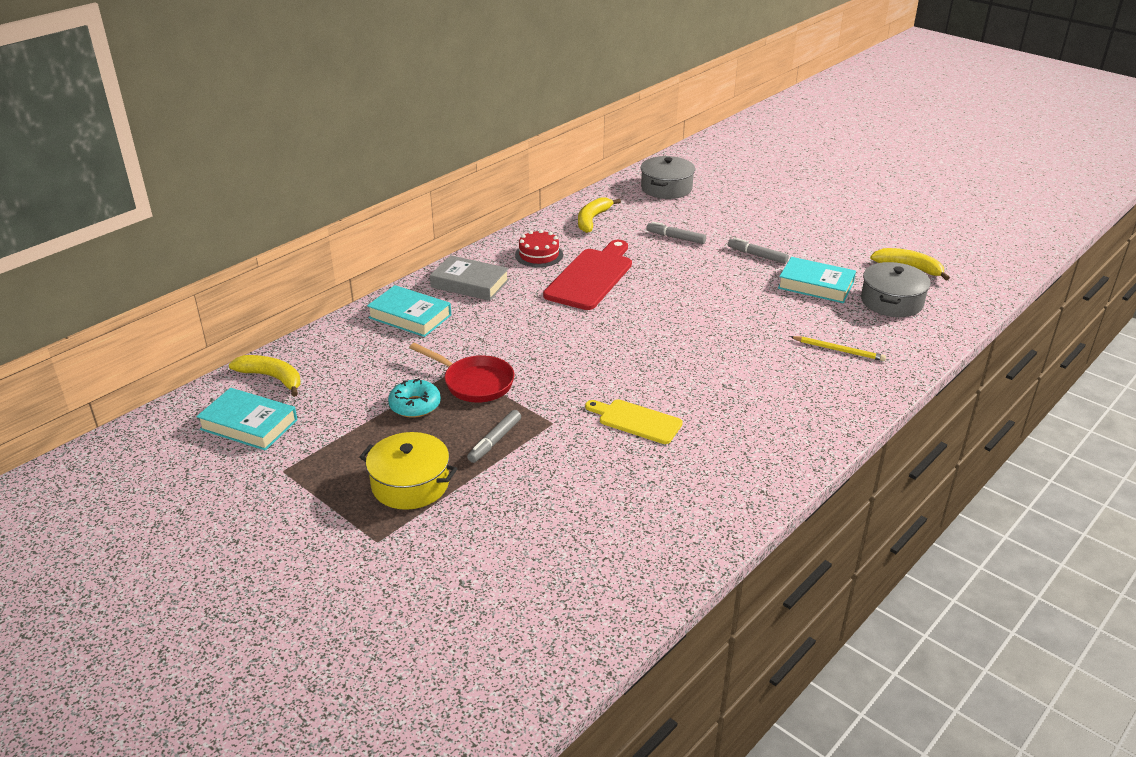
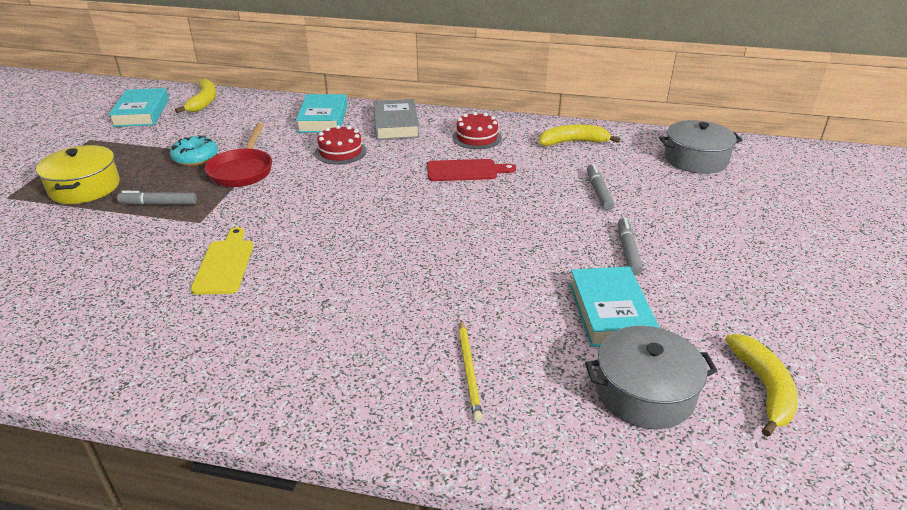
camera: 60 degrees right, 0 degrees up
(493, 324) = (340, 152): none -> red cake
(591, 277) = (465, 171): red cutting board -> red cutting board, size x0.61

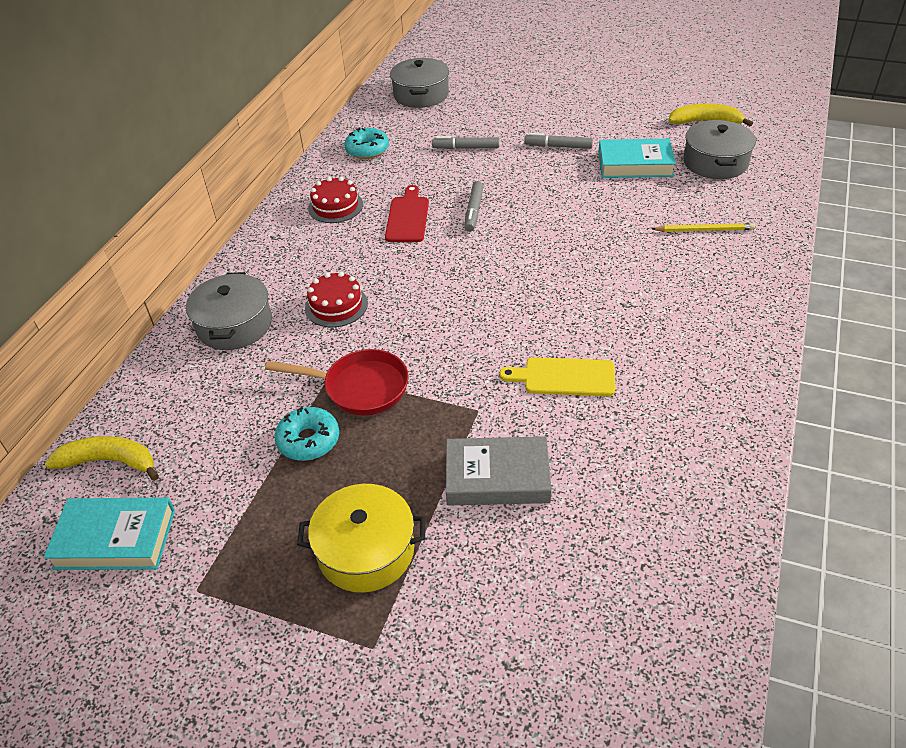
camera: 80 degrees left, 10 degrees up
(158, 204) = (429, 456): grey marker -> grey marker (474, 211)
(323, 119) = (234, 325): turquoise book -> grey pot
(396, 125) = (279, 263): grey book -> grey book (497, 477)
(573, 142) = (367, 150): yellow banana -> turquoise donut

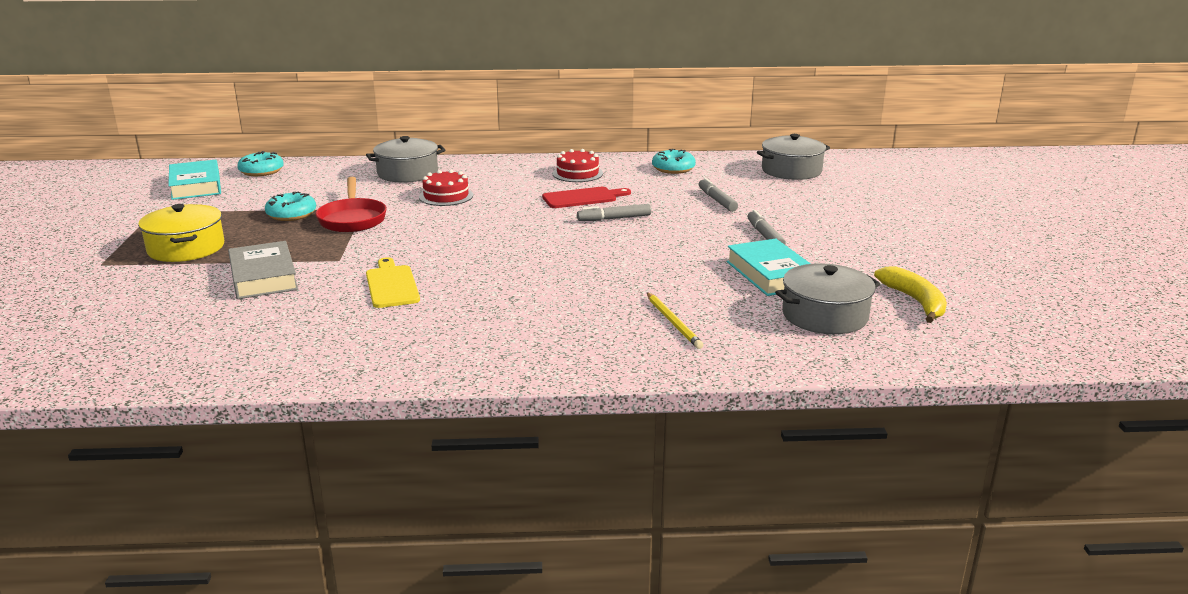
camera: 65 degrees right, 20 degrees down
(110, 461) = (261, 171): yellow banana -> turquoise donut

